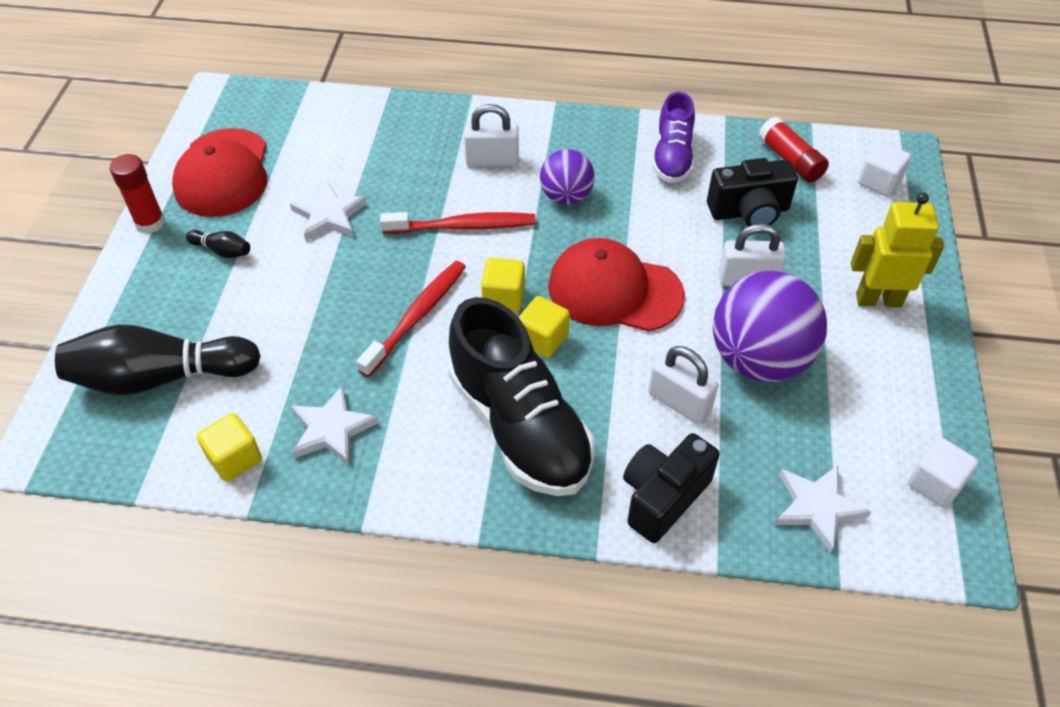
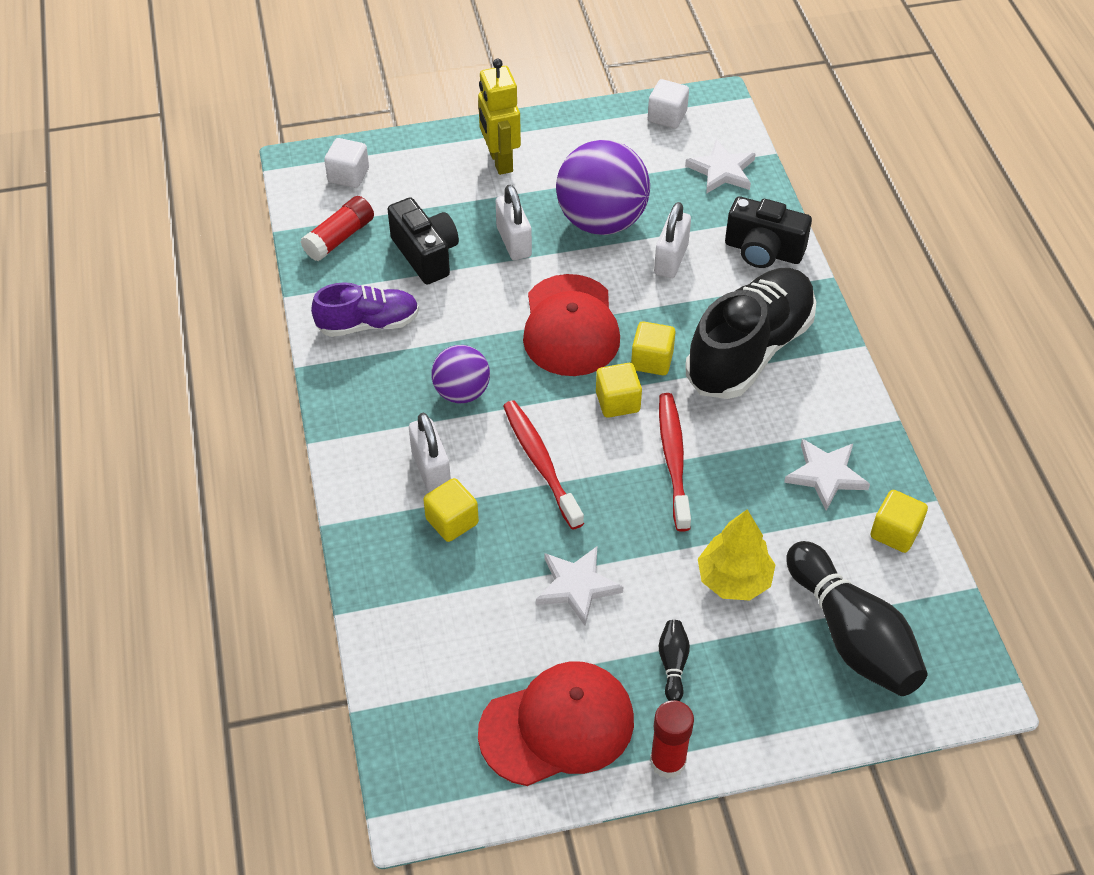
camera: 110 degrees left, 0 degrees up
(268, 315) = (734, 579): none -> yellow tree
(417, 316) = (673, 459): red toothbrush -> red toothbrush turned 75 degrees clockwise
(434, 161) = (452, 521): none -> yellow cube

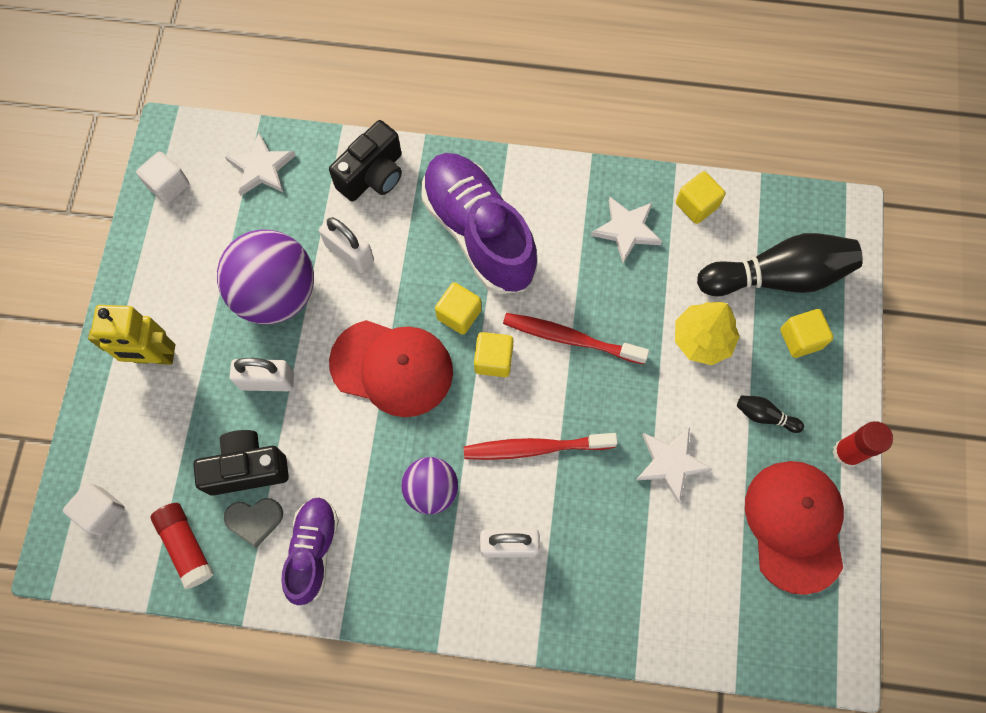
camera: 70 degrees left, 20 degrees up
(380, 275) = (255, 520): none -> grey heart
(452, 521) = (571, 545): yellow cube -> yellow cube (800, 339)
(749, 350) = (479, 232): black shoe -> purple shoe

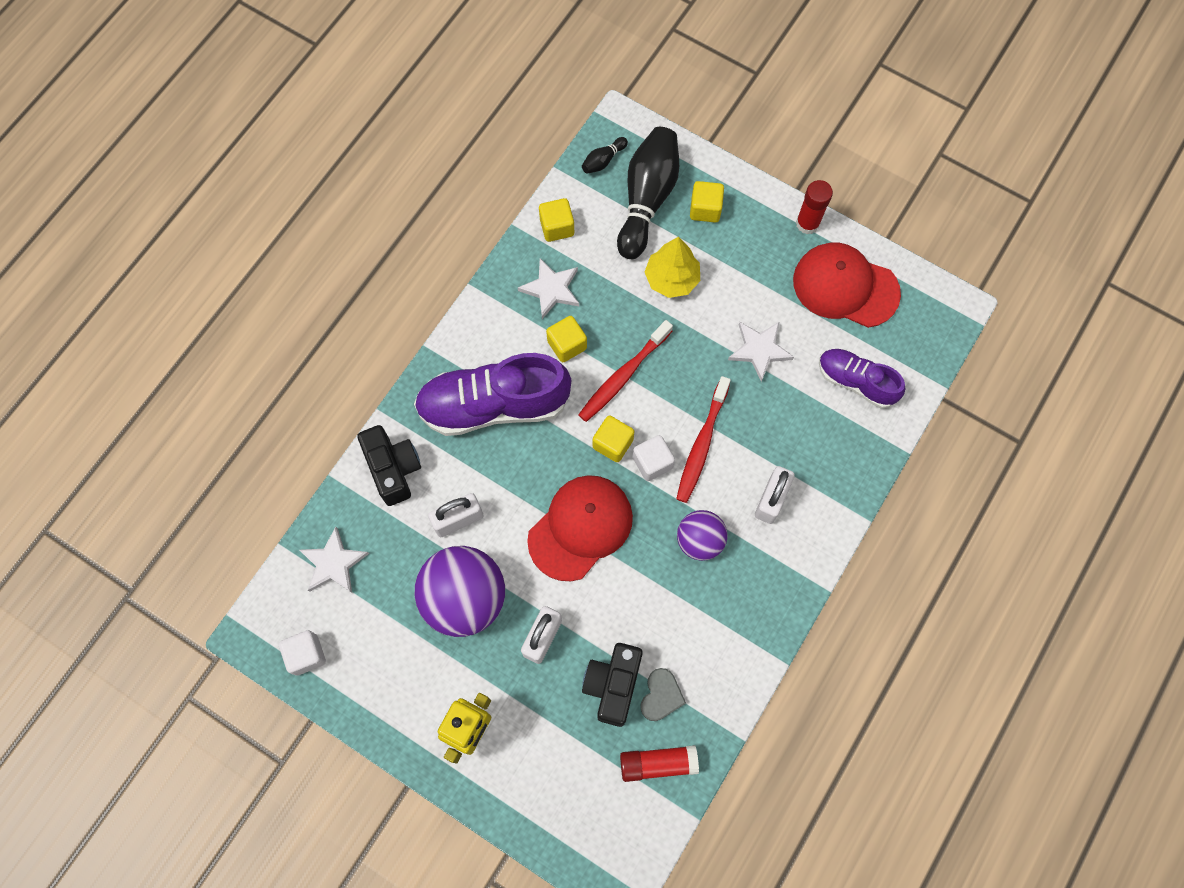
camera: 65 degrees left, 0 degrees up
(101, 511) = (594, 828): white cube -> white cube (652, 462)
(313, 551) = (708, 657): purple shoe -> purple shoe (856, 382)
(459, 314) = (559, 453): yellow cube -> yellow cube (567, 345)
(765, 416) = (753, 265): black bowling pin -> black bowling pin (603, 160)

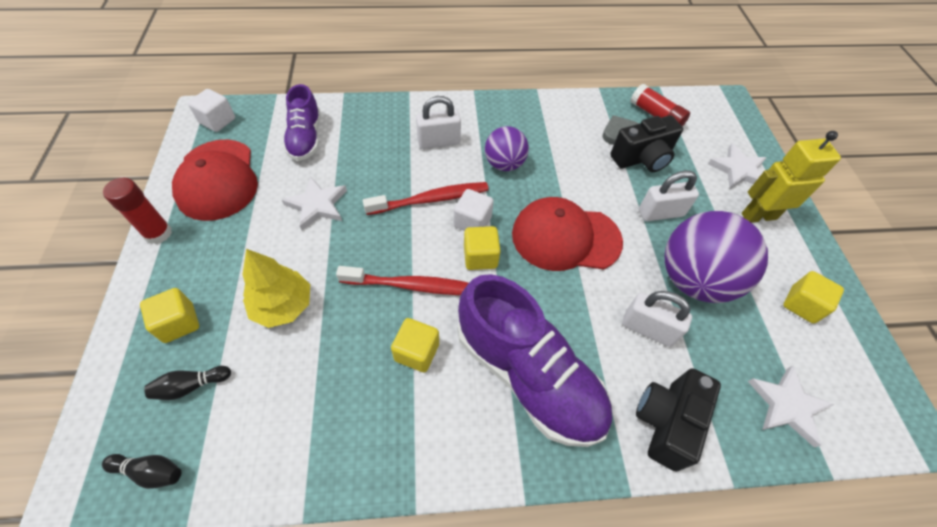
camera: 130 degrees left, 15 degrees down
(306, 655) = (862, 366): white cube -> white cube (217, 121)
(551, 289) = (364, 410): white star -> white star (738, 170)
(557, 227) = (279, 460): yellow cube -> yellow cube (802, 305)
(647, 199) = (191, 386): black bowling pin -> black bowling pin, size x0.42

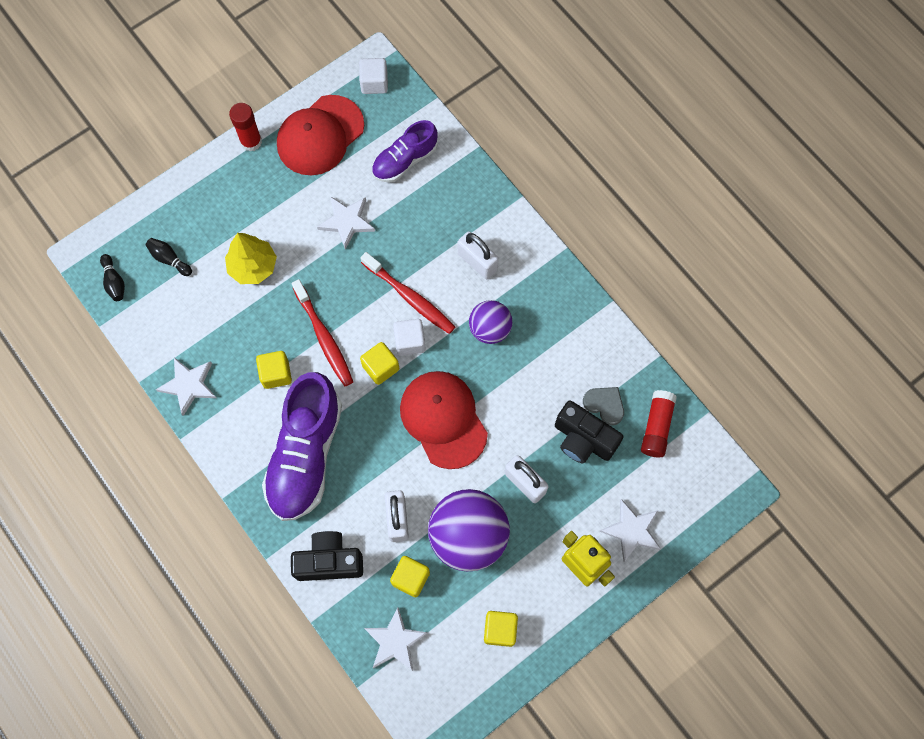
camera: 60 degrees right, 15 degrees up
(179, 323) = (201, 216): yellow cube -> yellow cube (410, 578)
(357, 457) = (189, 385): none -> white star

